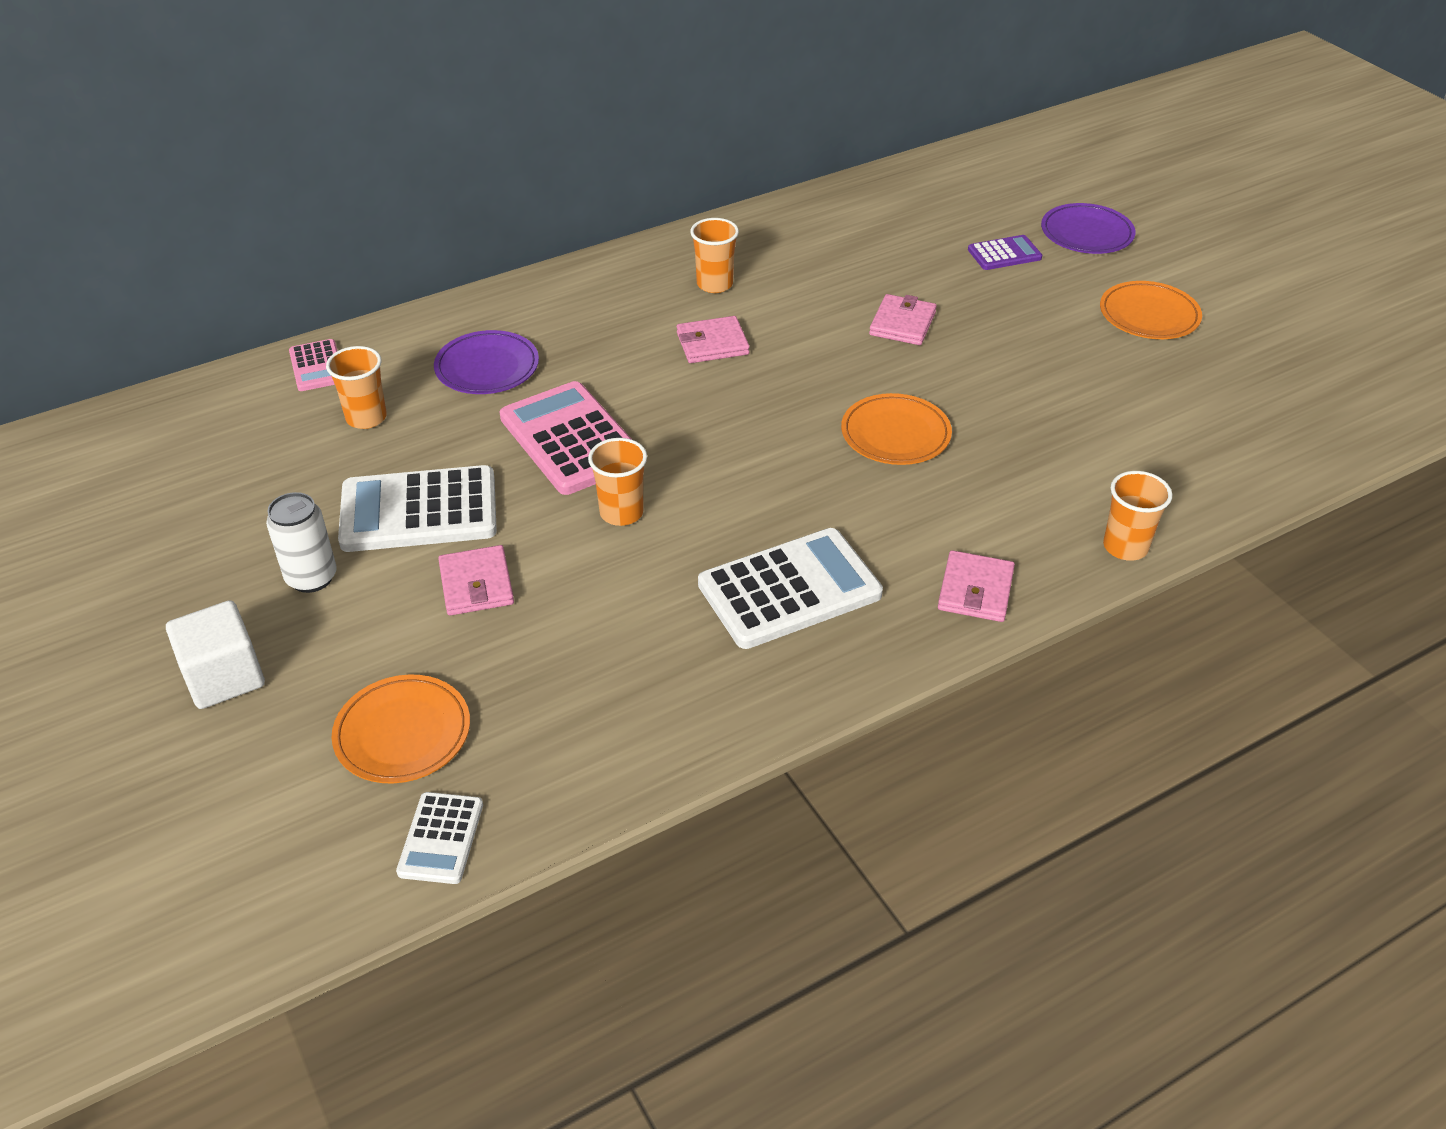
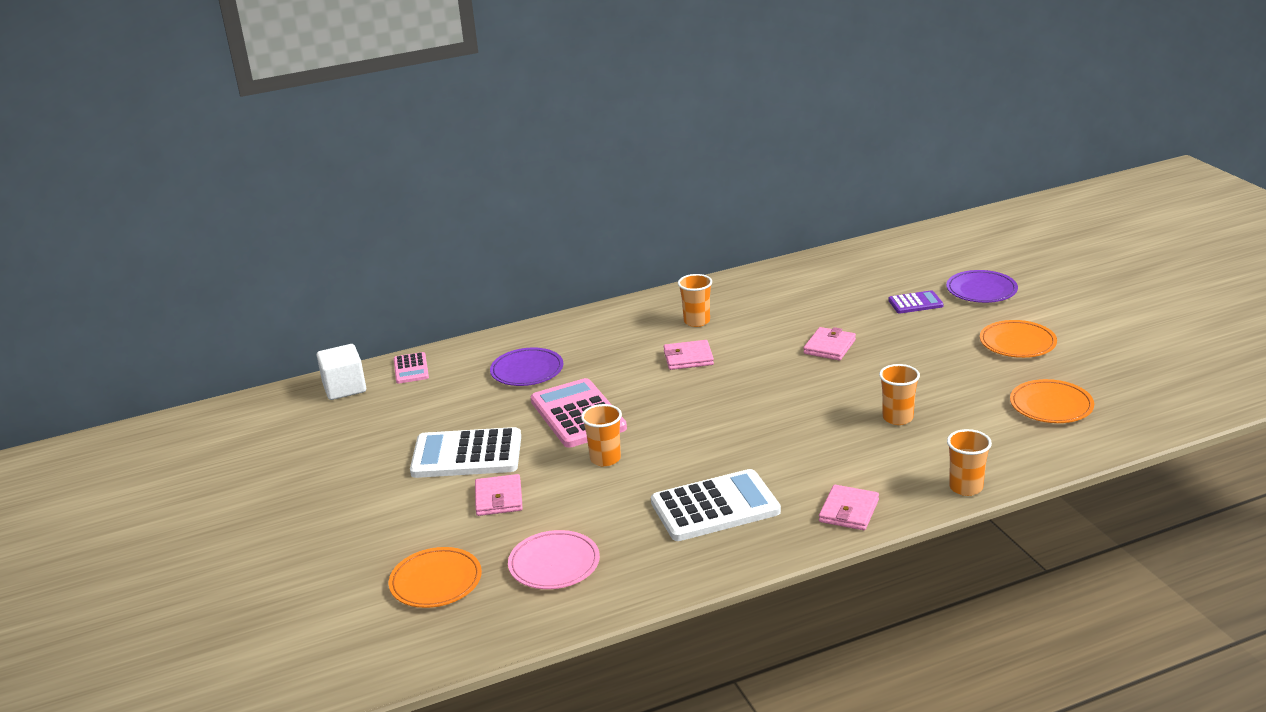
camera: 10 degrees right, 15 degrees down
(224, 677) = (324, 546): white cube -> white cube (344, 388)
(311, 578) = (389, 492): white can -> none
(366, 418) = (439, 400): orange cup -> orange cup (897, 418)
(441, 838) = (452, 641): white calculator -> none
(574, 695) = (554, 564): none -> pink plate
(895, 434) = (810, 415): orange plate -> orange plate (1051, 406)

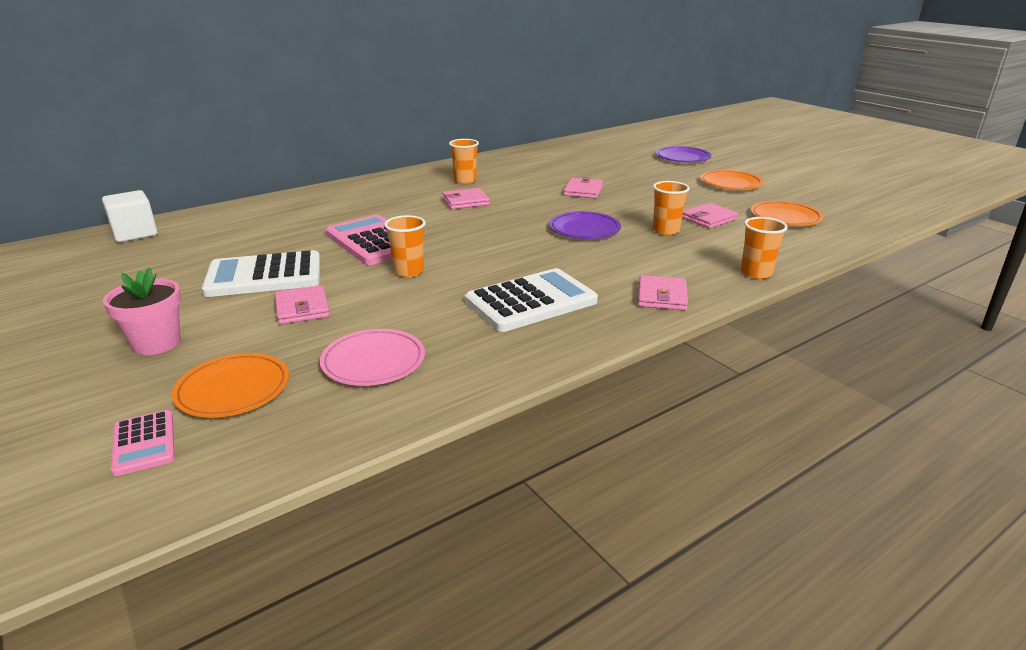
camera: 15 degrees left, 0 degrees up
(373, 528) = (156, 343): none -> pink flower pot
(411, 369) = (204, 218): pink calculator -> pink calculator (144, 443)
(527, 371) = (319, 215): purple plate -> purple plate (584, 229)
(915, 303) = (637, 165): purple calculator -> none
(957, 402) = (708, 219): none -> pink wallet

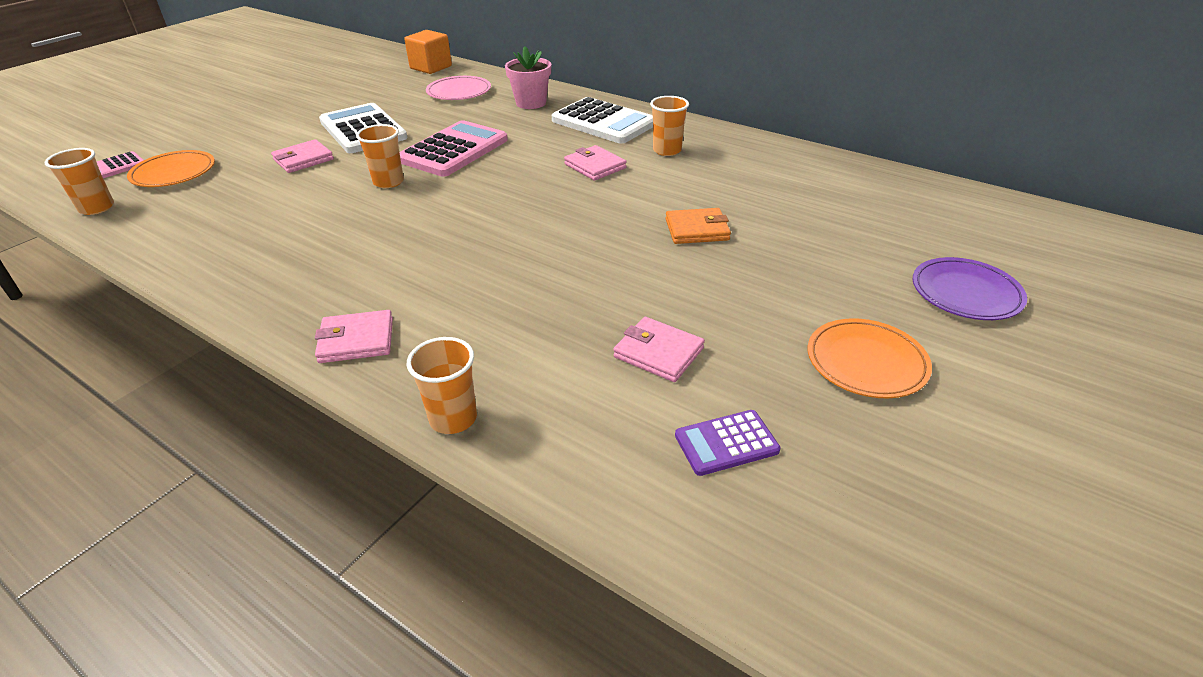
camera: 70 degrees right, 10 degrees up
(135, 233) = (431, 67): white cube -> orange cube
(156, 343) = (244, 131): pink flower pot -> pink flower pot (531, 103)
(373, 362) = (209, 210): pink plate -> pink plate (459, 92)
(531, 301) = (330, 257): white calculator -> white calculator (603, 122)
(583, 191) = (697, 230): pink wallet -> orange wallet
(584, 229) = (550, 254): purple plate -> none
(666, 230) = (582, 317): orange cup -> orange cup (97, 208)
(785, 217) = (726, 443): orange plate -> purple calculator

